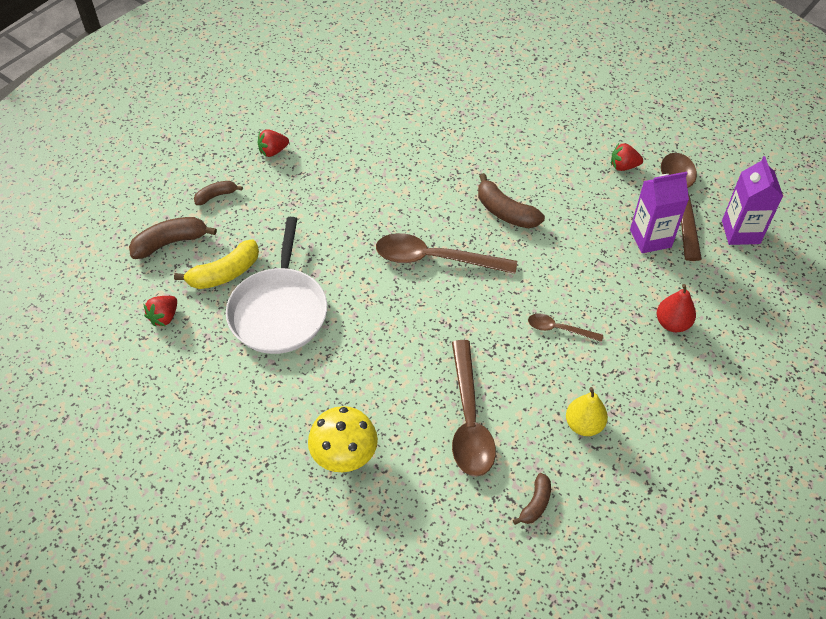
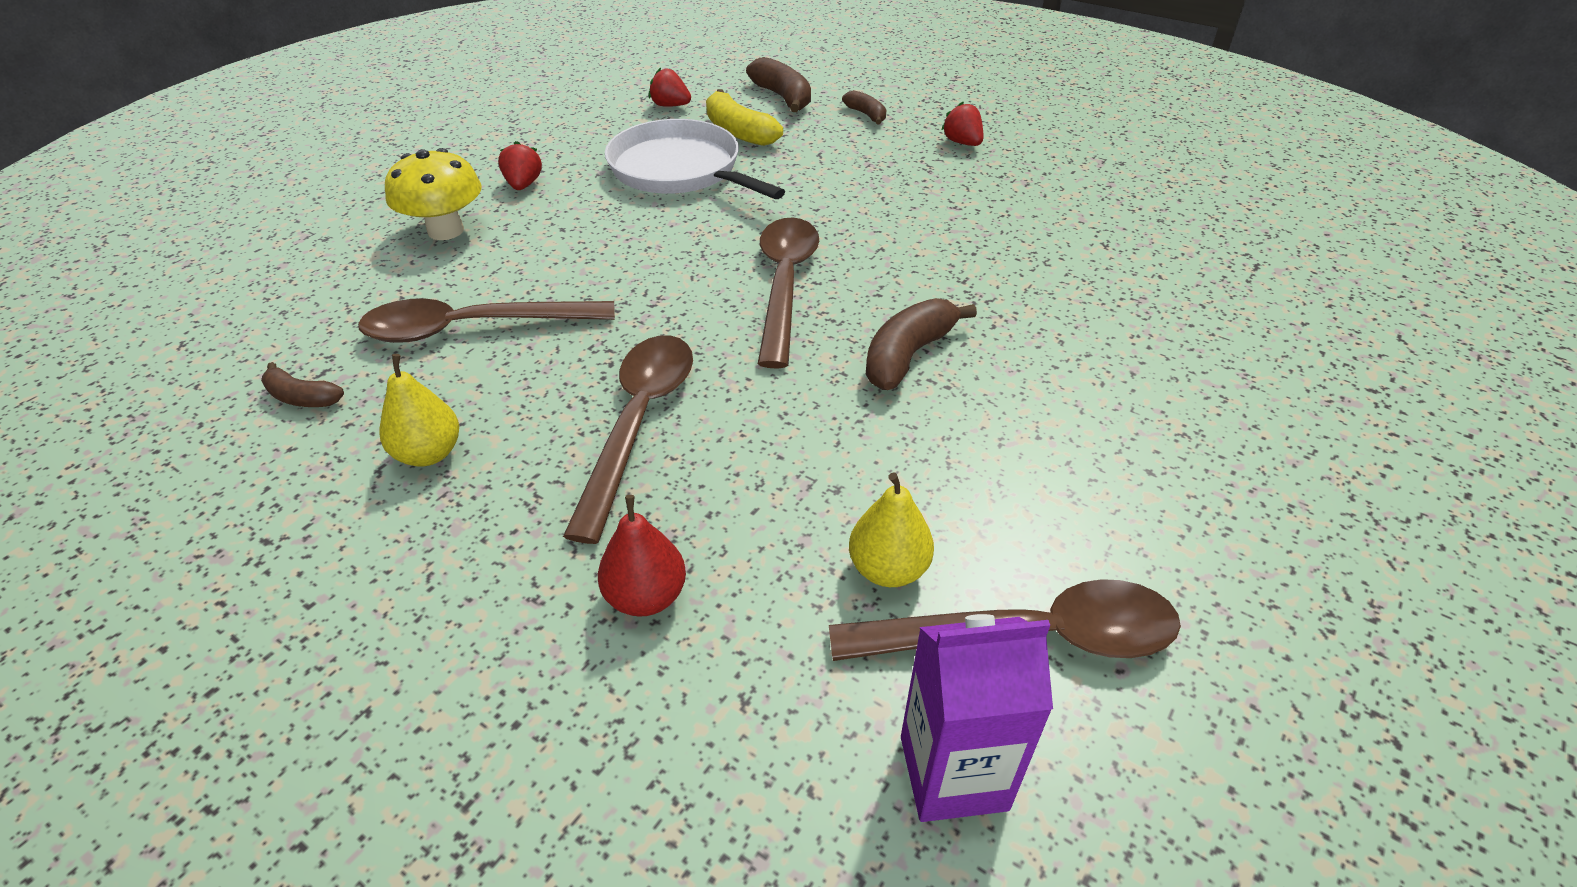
camera: 85 degrees right, 10 degrees down
(279, 310) = (680, 170): white pan -> white pan turned 45 degrees clockwise
(559, 329) = (638, 423): brown spoon -> brown spoon, size x1.97
(623, 166) = (1101, 528): red strawberry -> red strawberry (523, 185)
(650, 238) = (888, 569): purple carton -> yellow pear

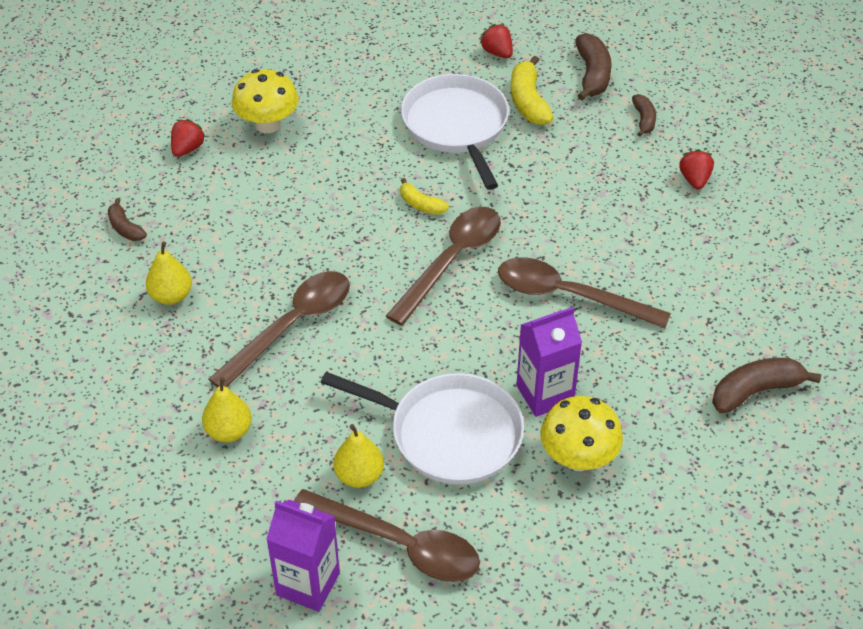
camera: 30 degrees right, 5 degrees up
(473, 328) = (240, 216): brown spoon -> brown spoon (569, 296)
(523, 185) = (340, 99): red strawberry -> red strawberry (187, 149)
(646, 596) = (229, 431): red pear -> yellow pear
(700, 246) = (421, 204): none -> yellow banana
(907, 355) = (485, 350): brown banana -> brown banana (755, 391)
(954, 463) = (449, 433): none -> white pan
(1020, 373) = (545, 394): none -> purple carton
(1127, 423) = (578, 458): none -> yellow mushroom

